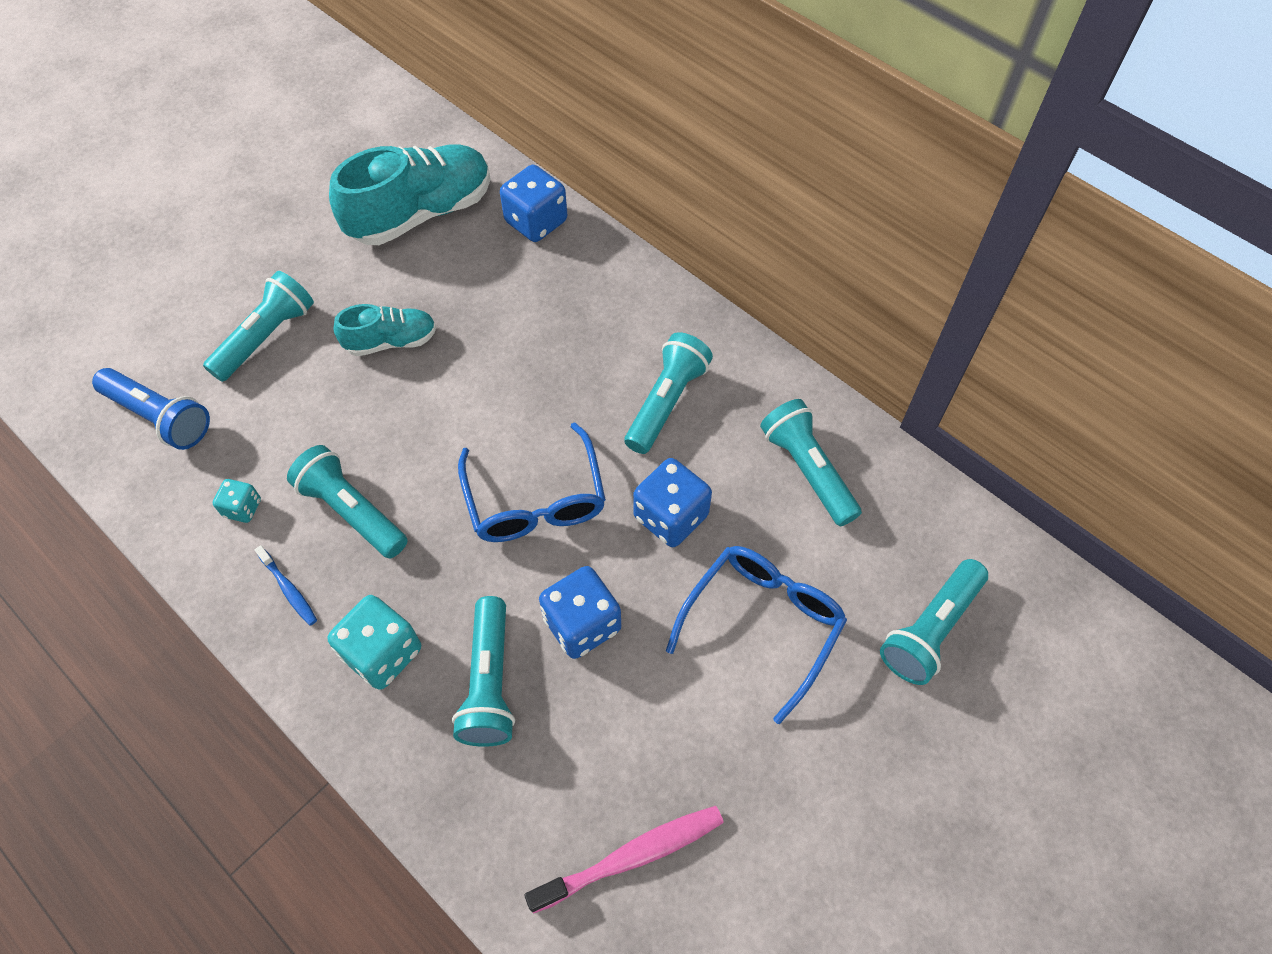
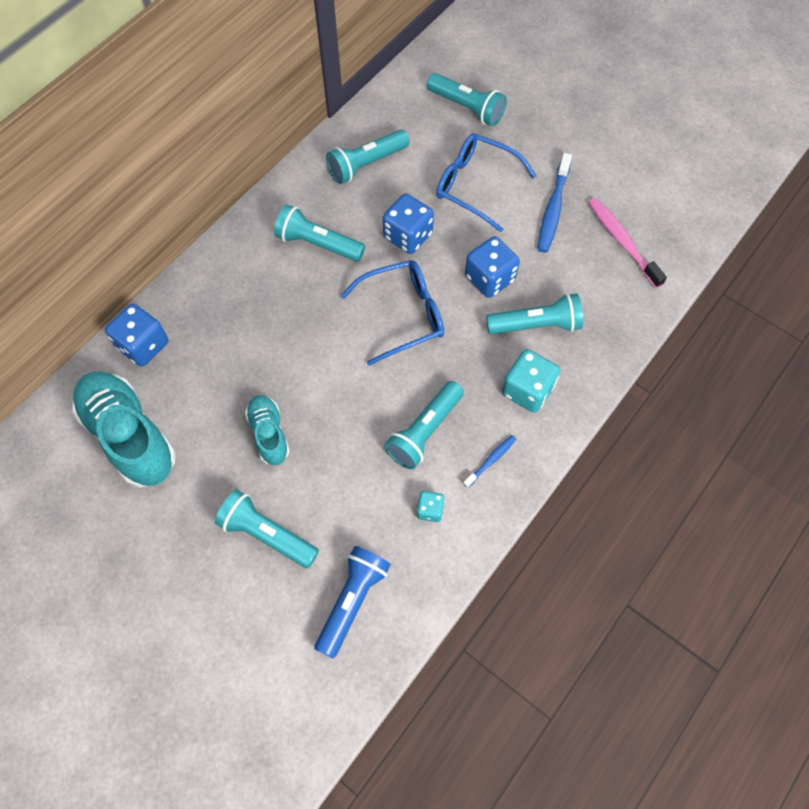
camera: 95 degrees left, 5 degrees up
(708, 744) = (553, 209): none -> blue toothbrush

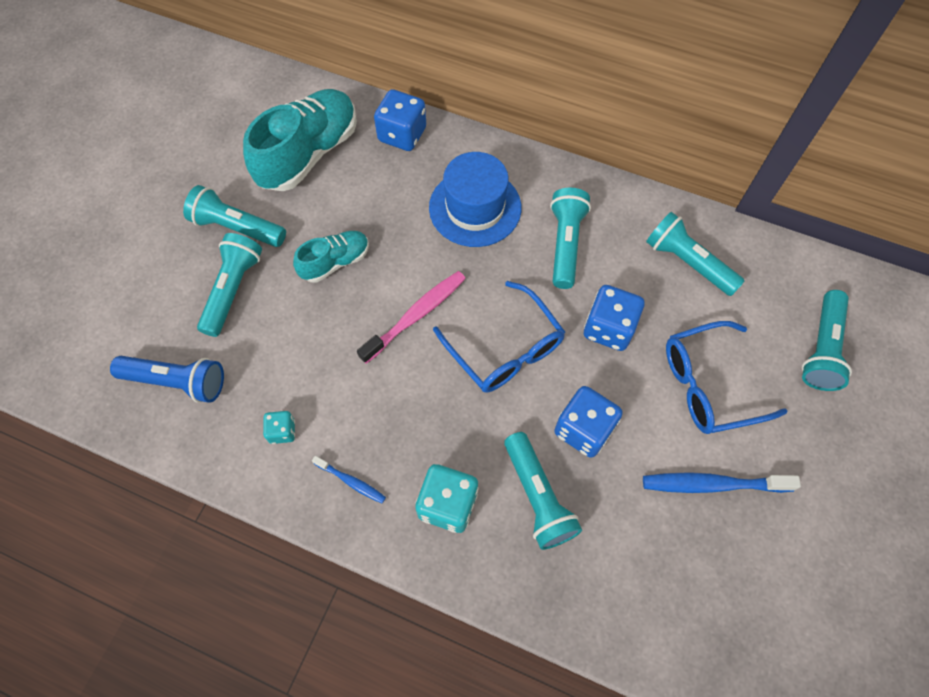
camera: 75 degrees right, 0 degrees up
(253, 303) = (475, 208): none -> blue hat
(424, 431) = (370, 404): turquoise flashlight -> turquoise flashlight (237, 227)
(475, 185) = (709, 385): blue glasses -> blue glasses turned 120 degrees counterclockwise
(622, 241) = (698, 584): pink toothbrush -> pink toothbrush (416, 315)

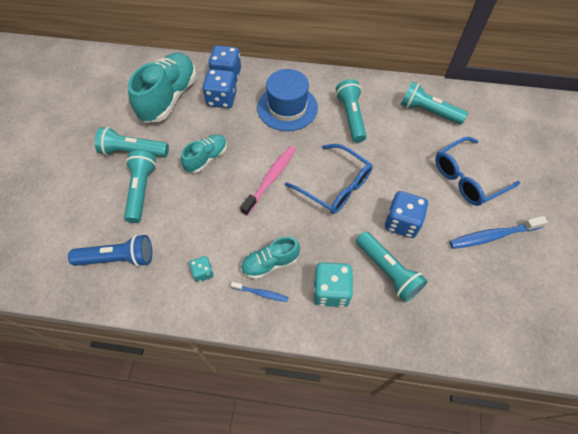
camera: 15 degrees left, 5 degrees down
(376, 442) = (270, 263): none -> turquoise shoe
(608, 328) = (395, 159): blue dice -> blue dice (222, 99)
(821, 348) = (524, 142): turquoise flashlight -> none

